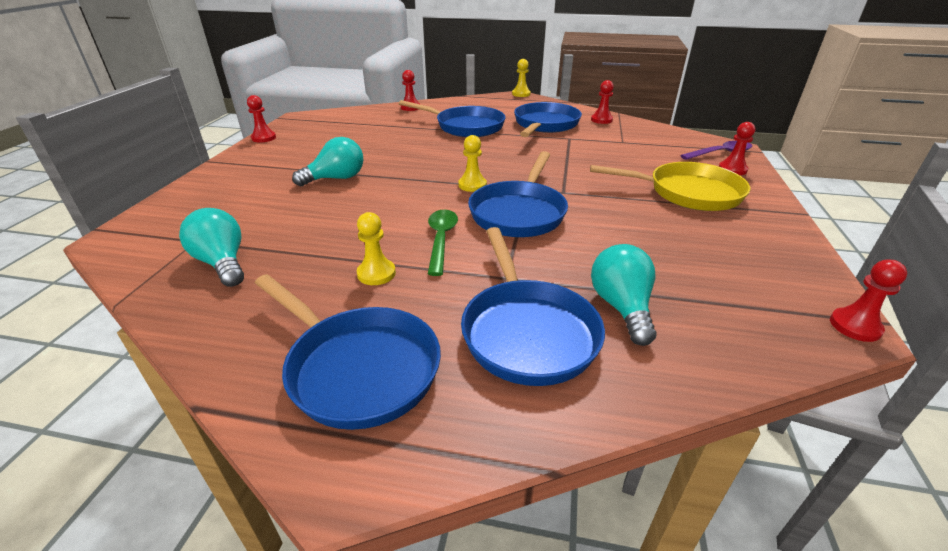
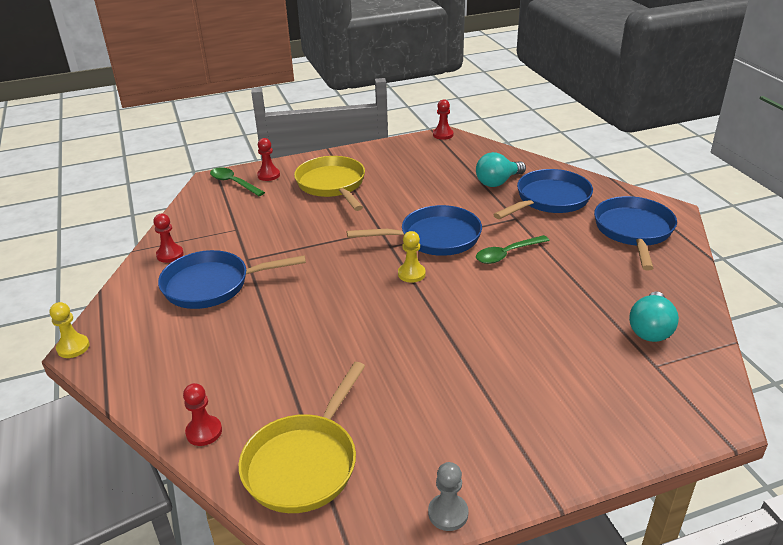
camera: 120 degrees left, 0 degrees up
(264, 138) = (448, 513): red pawn -> grey pawn
(336, 178) = (482, 358): turquoise light bulb -> none
(353, 120) = (304, 463): none -> yellow pan
(376, 273) = (571, 261): yellow pawn -> none
(466, 127) = (258, 339): blue pan -> none
(720, 153) = (233, 183): purple spoon -> green spoon

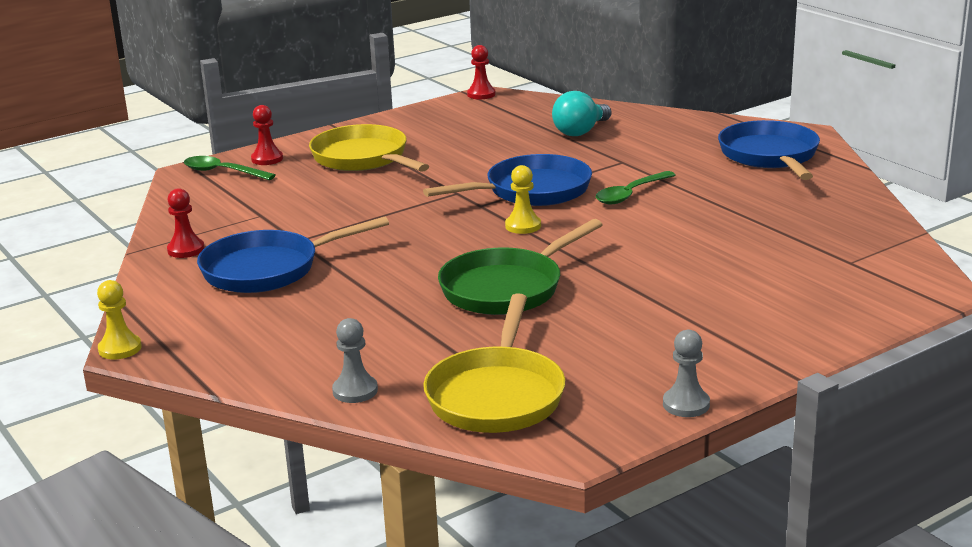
camera: 15 degrees left, 10 degrees down
(204, 432) = (355, 391): red pawn -> grey pawn
(369, 340) = (507, 288): none -> green pan
(549, 199) = (654, 140): blue pan -> none
(650, 329) = (830, 234): turquoise light bulb -> none

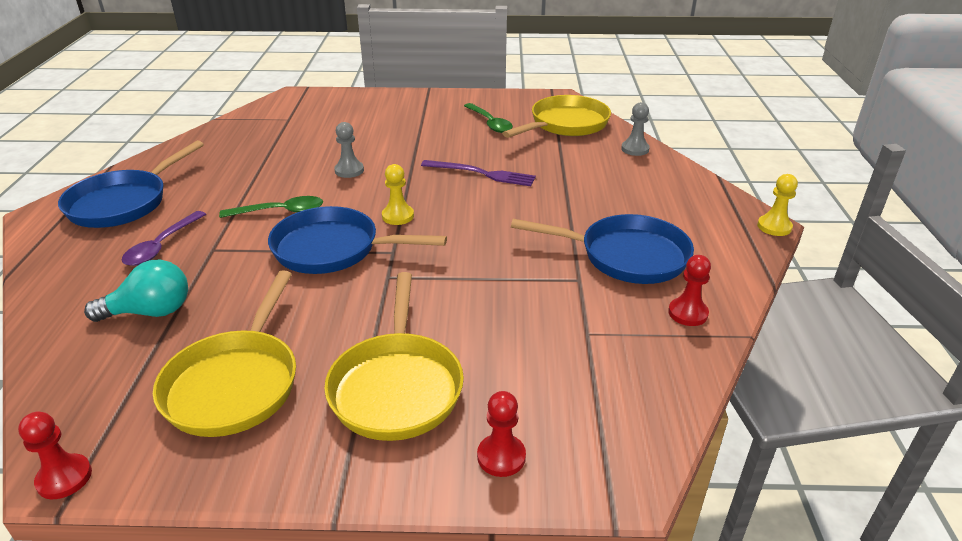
camera: 145 degrees left, 10 degrees up
(223, 172) = (577, 453): green spoon -> green spoon (490, 123)
(462, 132) = (235, 383): none -> yellow pan
(507, 288) = (482, 173): green pan -> purple fork
(663, 151) = (162, 246): none -> purple spoon
(686, 404) = (490, 95): grey pawn -> grey pawn (349, 170)

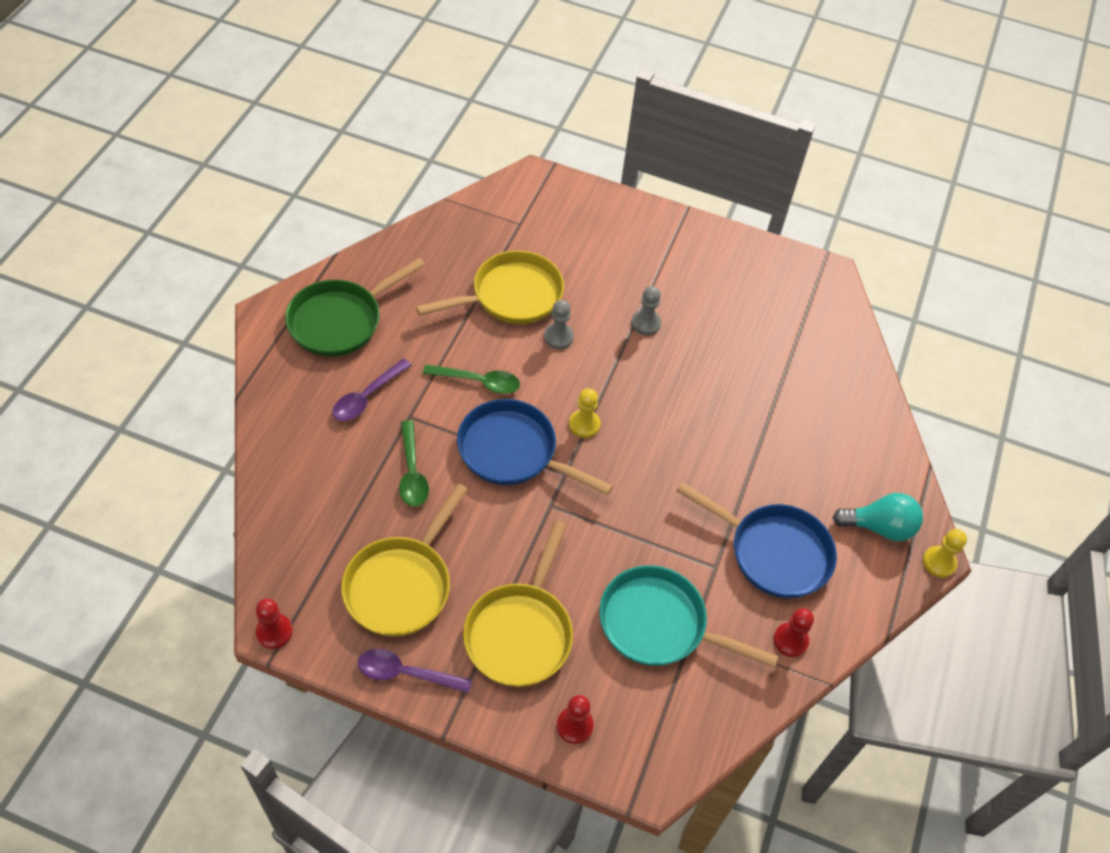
camera: 15 degrees right, 20 degrees up
(123, 203) = (340, 321): blue pan -> green pan
(151, 312) = (348, 481): turquoise light bulb -> turquoise light bulb (879, 527)
(263, 468) = (406, 673): none -> purple spoon
(482, 173) = (687, 385): purple fork -> none
(490, 123) = (730, 299): green spoon -> green spoon (412, 472)
(549, 337) = (659, 624): none -> turquoise pan
(565, 124) = (812, 327): yellow pan -> yellow pan (511, 296)
(635, 149) = (865, 396): grey pawn -> grey pawn (646, 323)

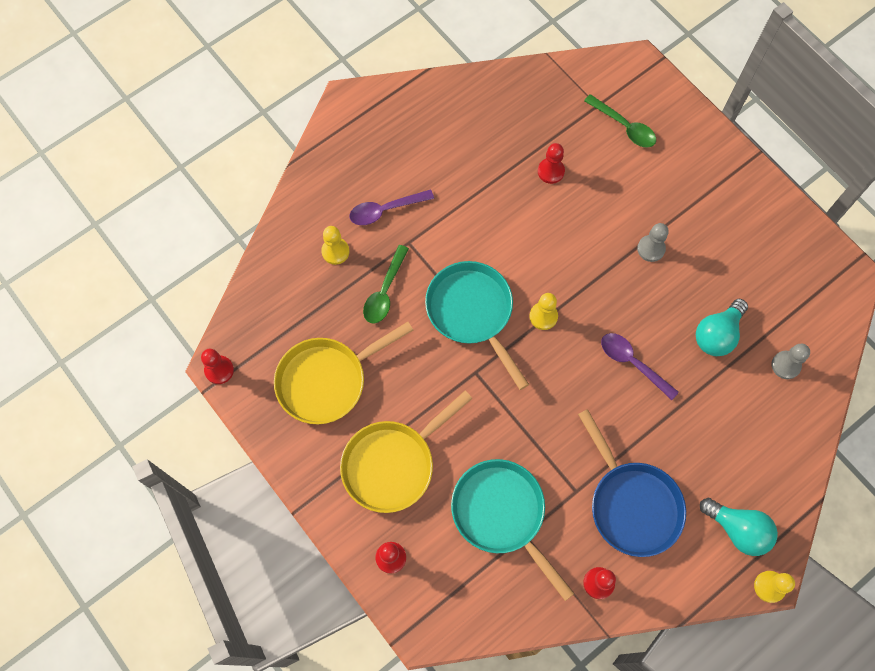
camera: 35 degrees right, 15 degrees up
(337, 457) = (335, 251): none -> yellow pawn
(340, 321) = (400, 132): green pan -> none
(406, 673) = (293, 451): purple spoon -> purple spoon (633, 363)
(478, 382) = (479, 237): green spoon -> green spoon (624, 126)
(511, 296) = (551, 171): yellow pan -> red pawn
(513, 452) = (472, 312): blue pan -> turquoise pan
(558, 337) = (568, 227): grey pawn -> grey pawn (785, 365)
(751, 369) = (717, 334): none -> turquoise light bulb

